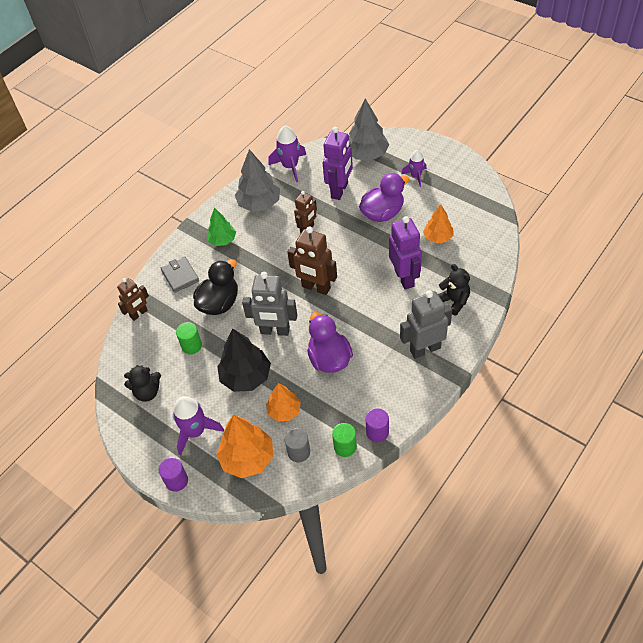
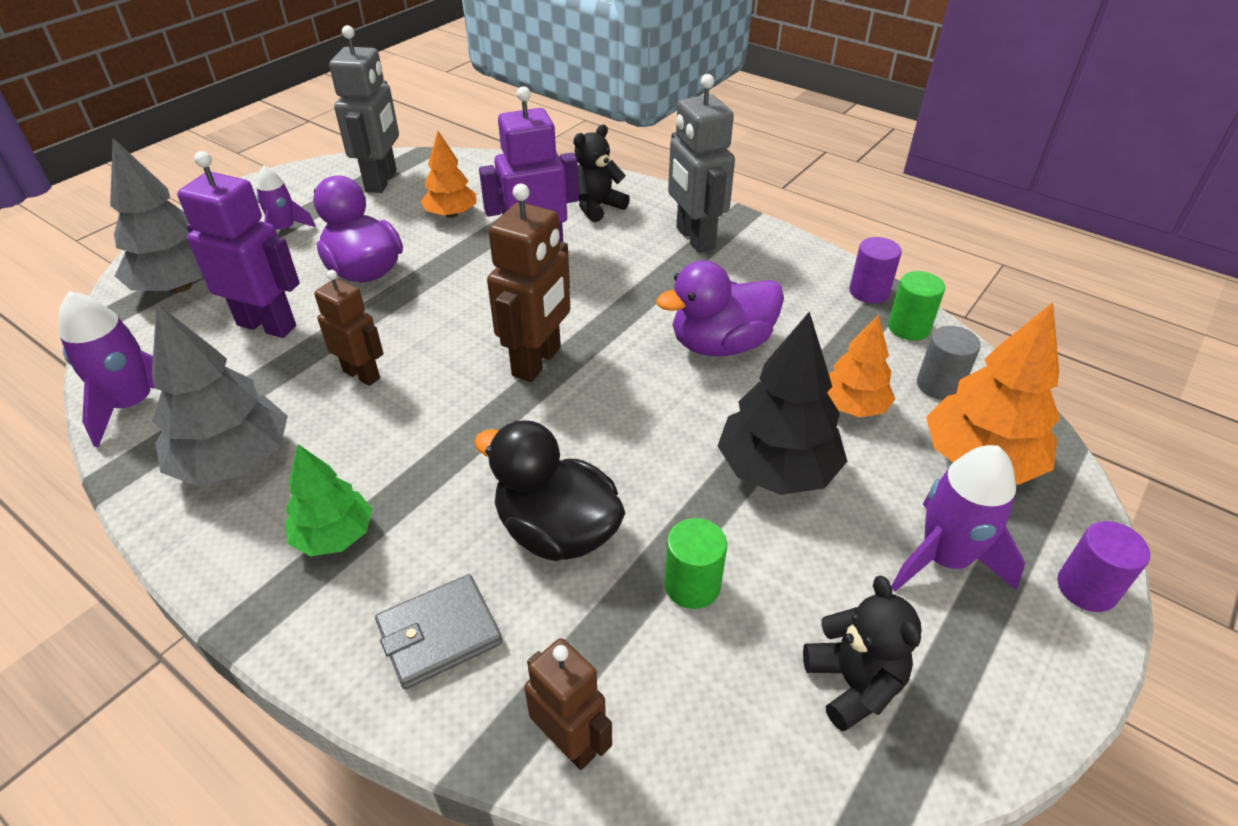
camera: 95 degrees left, 10 degrees down
(275, 331) = (649, 424): grey robot -> grey robot (382, 181)

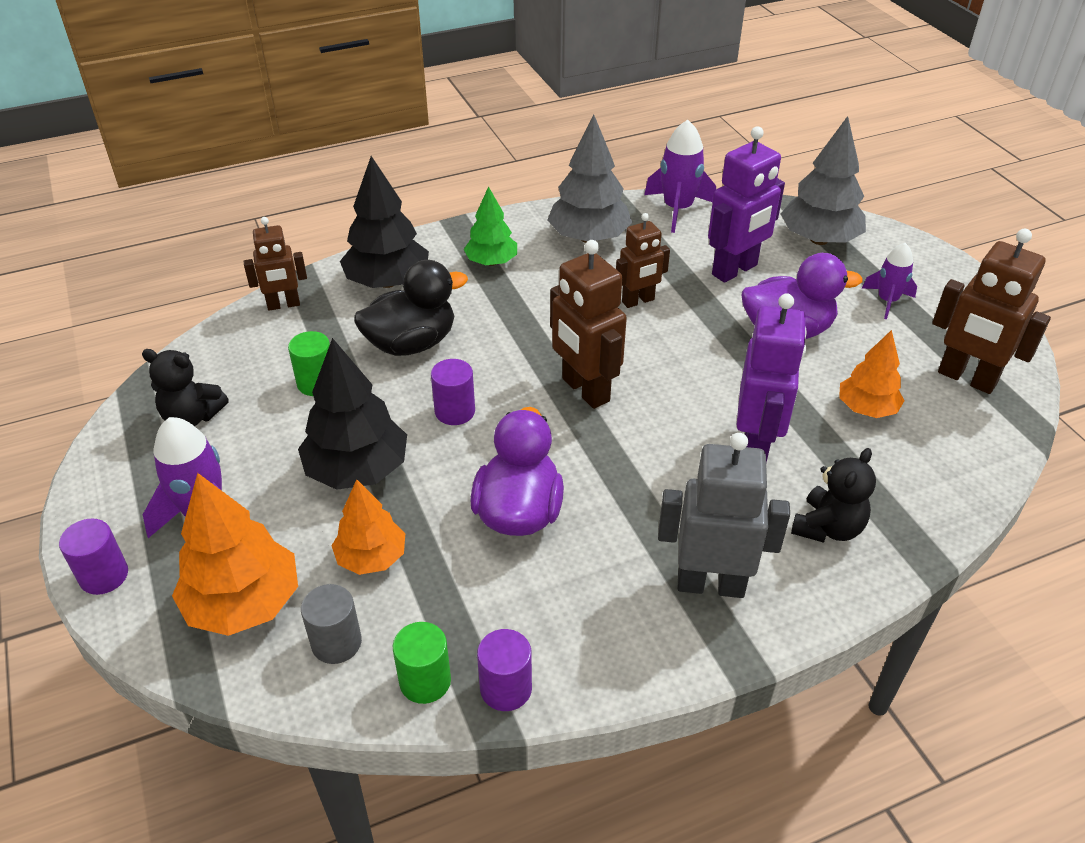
camera: 120 degrees right, 0 degrees up
(382, 181) = (966, 378): grey robot -> brown robot
(439, 633) = (387, 282): grey wallet -> black tree
(597, 207) = (827, 528): black teddy bear -> black teddy bear turned 45 degrees clockwise
(638, 438) = (455, 411): none -> purple cylinder

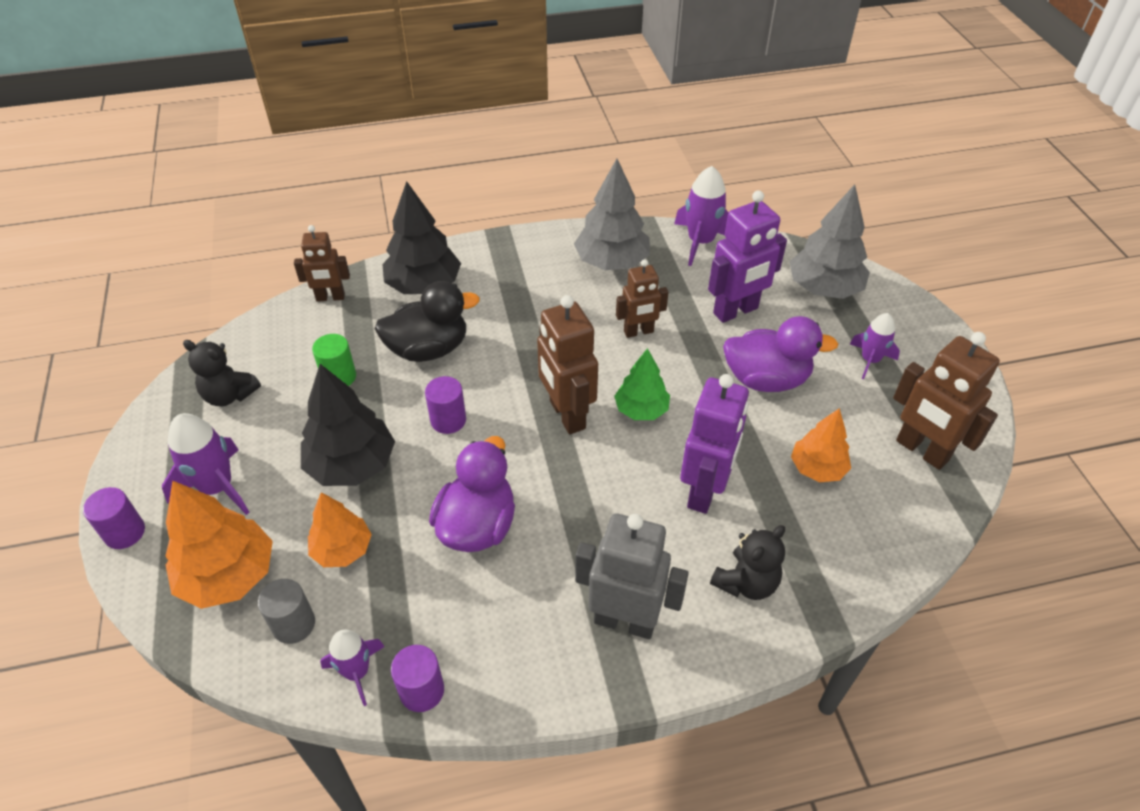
camera: 10 degrees right, 5 degrees up
(425, 681) = (357, 672): green cylinder -> purple rocket
(491, 262) = (519, 276): green tree -> green tree (641, 410)

